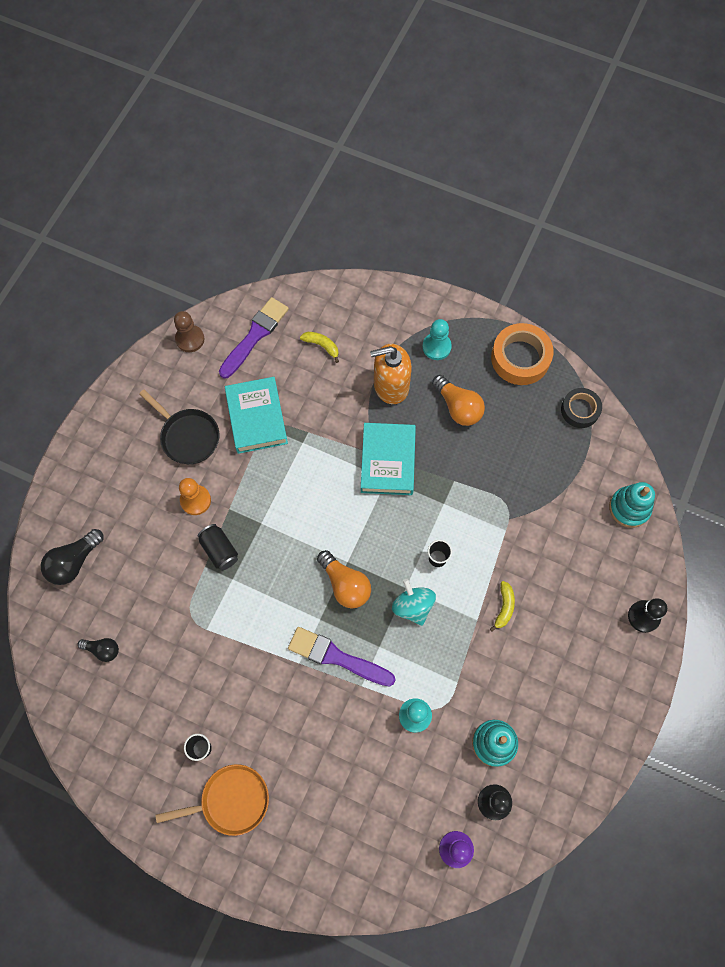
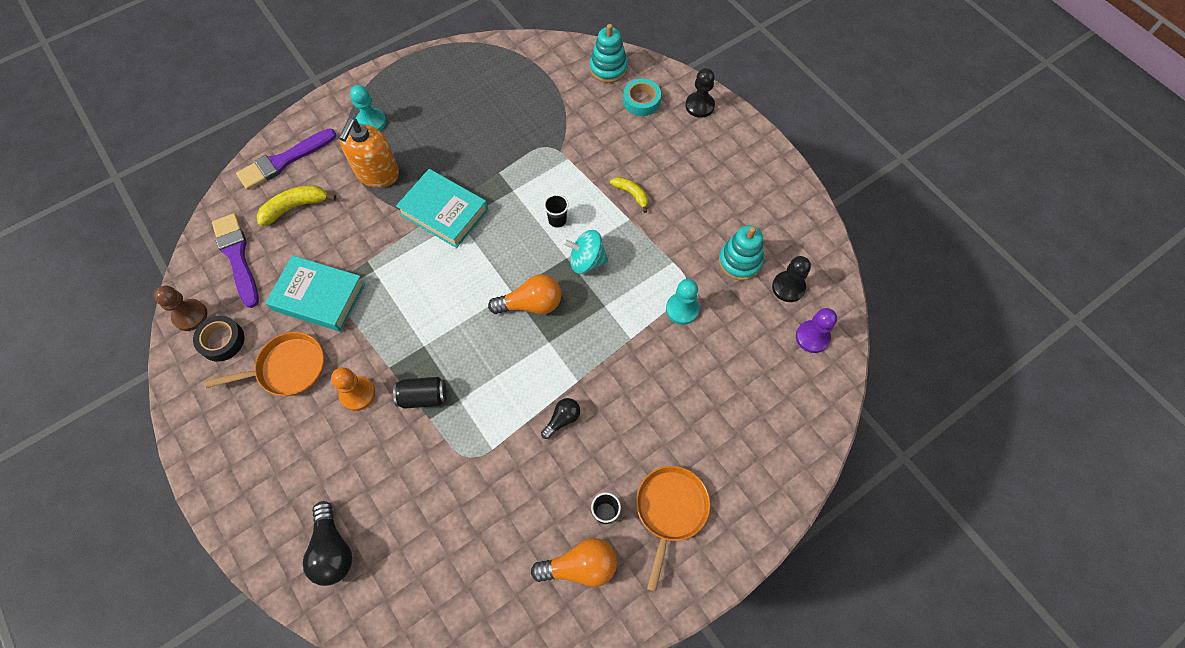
camera: 60 degrees left, 5 degrees down
(103, 650) = (446, 565): black light bulb -> black light bulb (562, 419)
(187, 436) = (287, 368): black pan -> orange pan
(322, 346) = (295, 207): yellow banana -> yellow banana, size x1.53
(336, 657) = (592, 346): purple brush -> purple brush (284, 161)
(458, 407) = (437, 135): orange light bulb -> orange light bulb (580, 566)
(520, 358) = (430, 71): orange tape -> none
(580, 410) = (505, 56): black tape -> black tape (222, 341)
(612, 559) = (641, 101): none -> turquoise tape

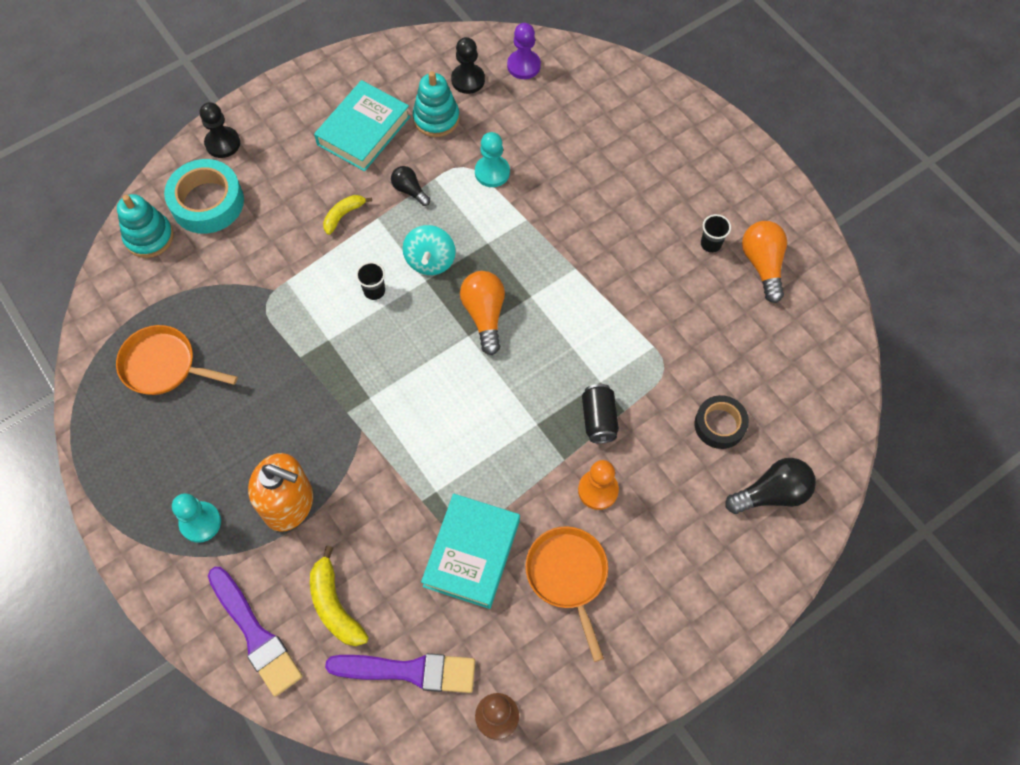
camera: 90 degrees left, 0 degrees up
(222, 341) = (532, 665): black tape -> black tape (719, 425)
(237, 256) = (409, 671): purple brush -> purple brush turned 150 degrees counterclockwise
(444, 212) = (355, 416): turquoise book -> turquoise book (363, 130)
(562, 419) = (618, 282): black light bulb -> black light bulb (410, 190)
(641, 101) = (207, 202): turquoise tape -> turquoise tape, size x1.57
(670, 510) = (703, 191): orange pan -> orange pan (164, 365)

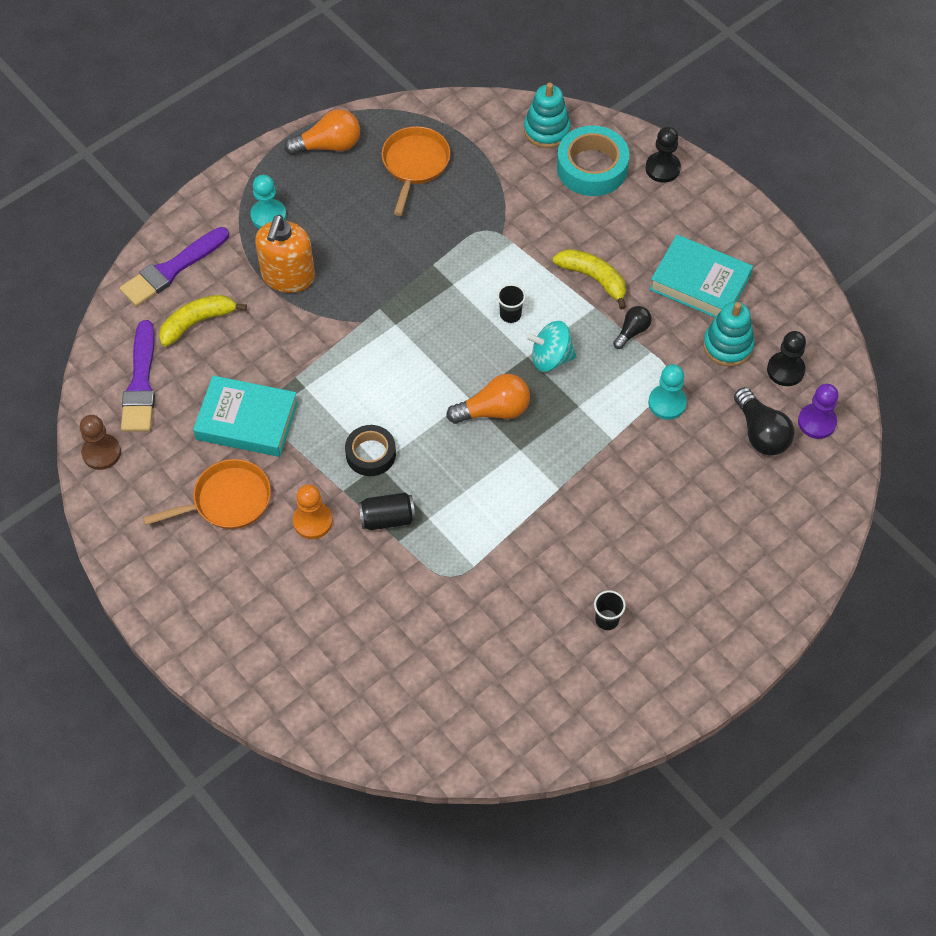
camera: 85 degrees right, 5 degrees down
(343, 215) = (593, 278): yellow banana -> yellow banana, size x1.53
(719, 425) = (389, 630): black tape -> black tape (370, 454)
(762, 265) = (587, 673): orange light bulb -> orange light bulb (328, 145)
(771, 494) = (316, 679): black light bulb -> black light bulb (760, 433)

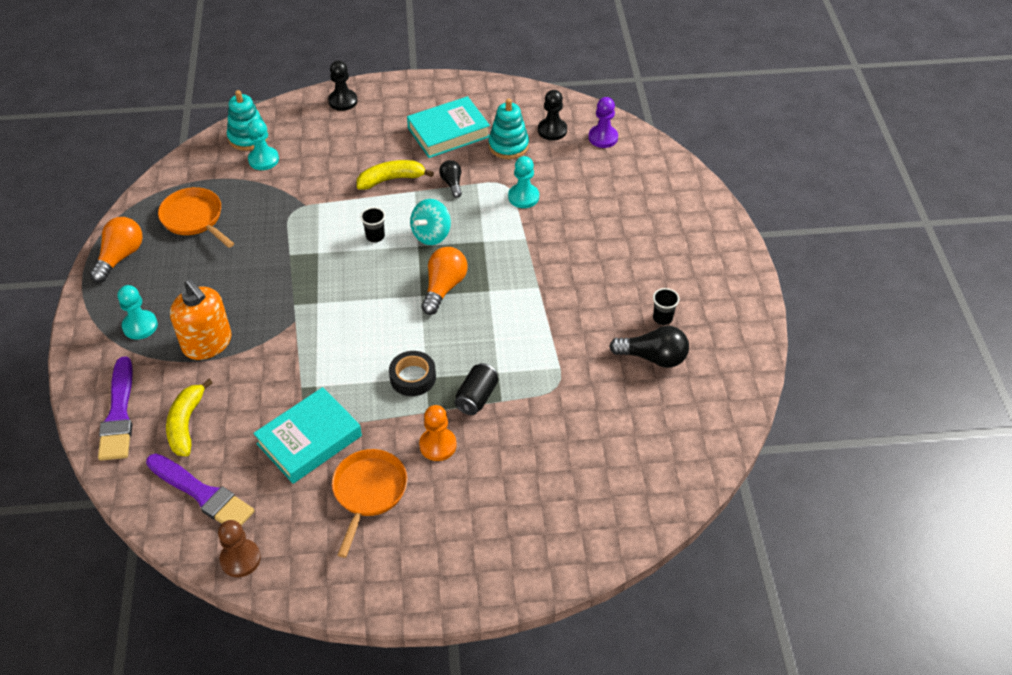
camera: 55 degrees left, 10 degrees down
(529, 162) = (263, 159): none -> turquoise pawn
(592, 167) = (303, 132): turquoise tape -> none
(760, 433) = (587, 166): black light bulb -> black light bulb (653, 357)

